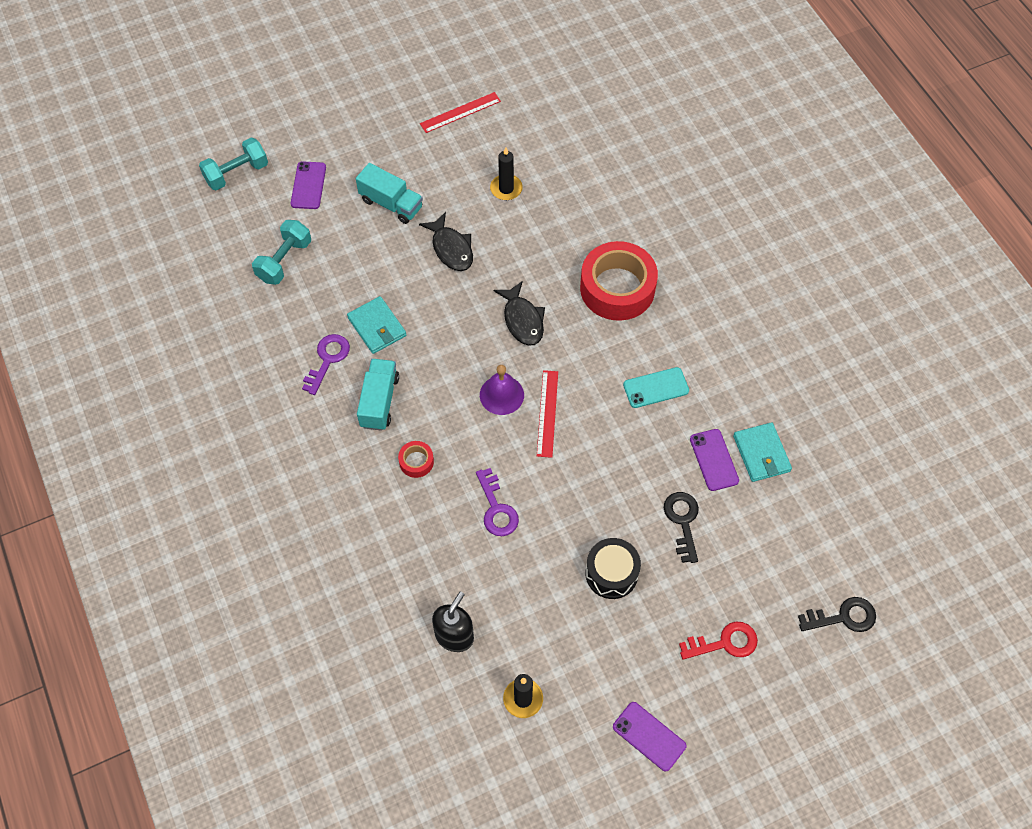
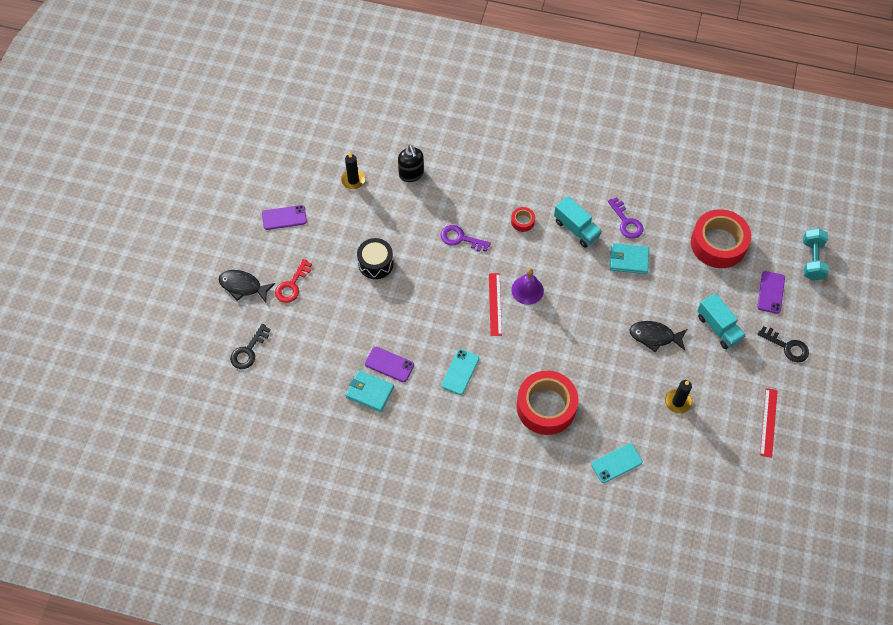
camera: 130 degrees right, 0 degrees up
(284, 261) = (718, 244): turquoise dumbbell -> red tape
(308, 185) = (771, 292): purple phone -> purple phone turned 60 degrees clockwise
(391, 204) = (718, 328): turquoise truck -> turquoise truck turned 105 degrees counterclockwise
(522, 320) = (568, 337): black fish -> black fish (243, 286)
(547, 413) = (495, 304): red ruler -> red ruler turned 45 degrees clockwise
(616, 197) = (616, 463): none -> turquoise phone
(682, 521) = (370, 319): black key -> black key (787, 346)

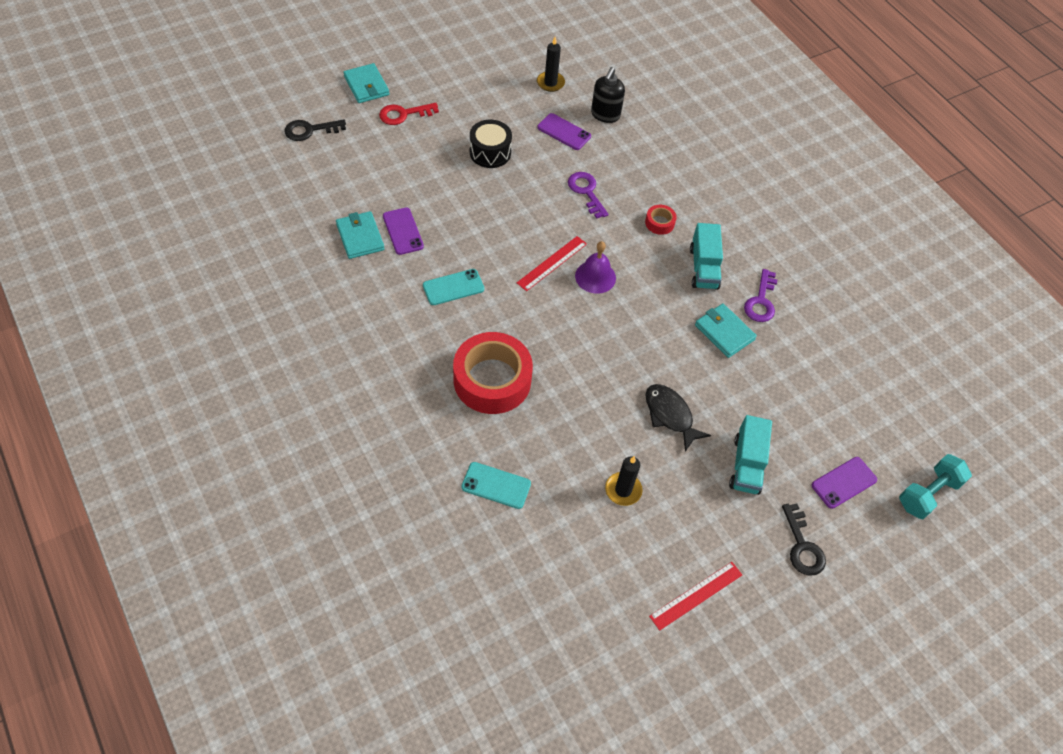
camera: 40 degrees right, 5 degrees down
(243, 286) = (366, 86): black fish -> turquoise wallet
(284, 217) = (461, 66): purple phone -> purple phone (564, 132)
(718, 244) = (836, 394): red tape -> none

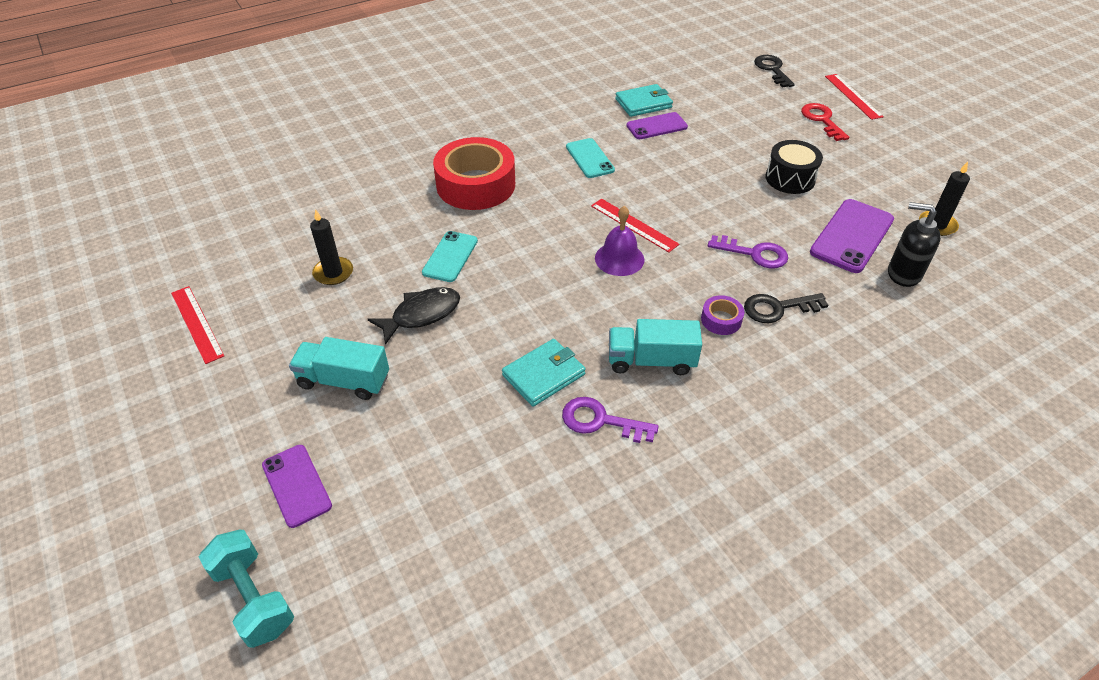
camera: 95 degrees right, 10 degrees down
(366, 86) = (853, 96): turquoise wallet -> red ruler
(496, 485) = (357, 189): turquoise phone -> turquoise phone (450, 256)
(564, 132) = (851, 236): purple phone -> purple phone, size x1.54
(586, 192) = (754, 254): purple key -> purple key turned 45 degrees clockwise
(659, 223) = (721, 320): red tape -> purple tape
(802, 546) = (221, 426): black key -> black key (777, 308)

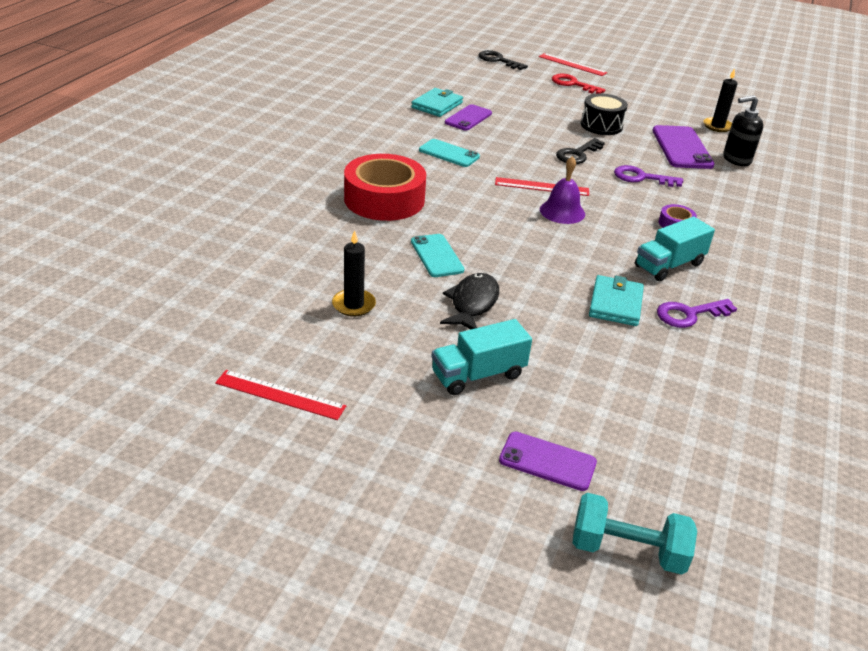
camera: 40 degrees left, 10 degrees down
(754, 254) = (641, 178): purple key -> purple key turned 150 degrees counterclockwise
(777, 308) = (697, 204): black key -> black key (577, 154)

